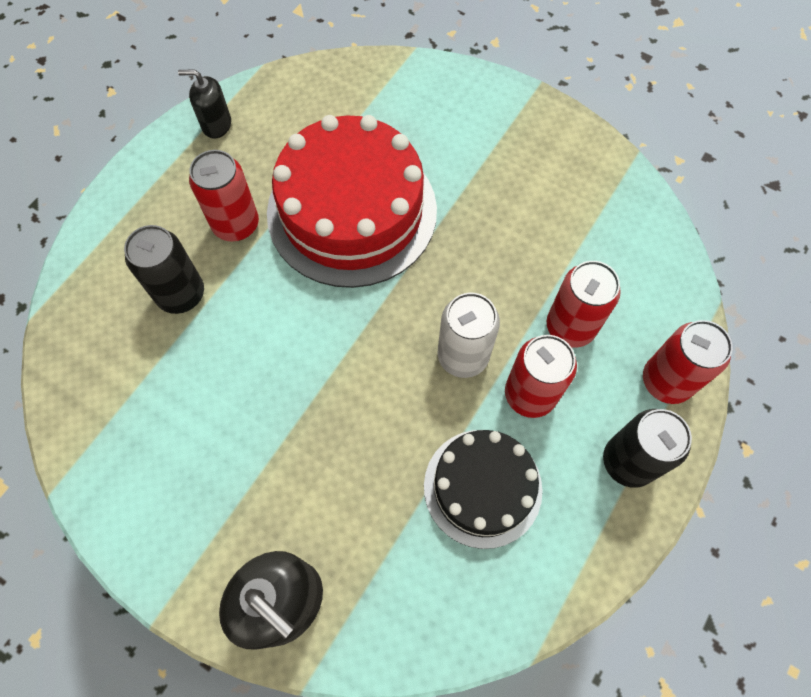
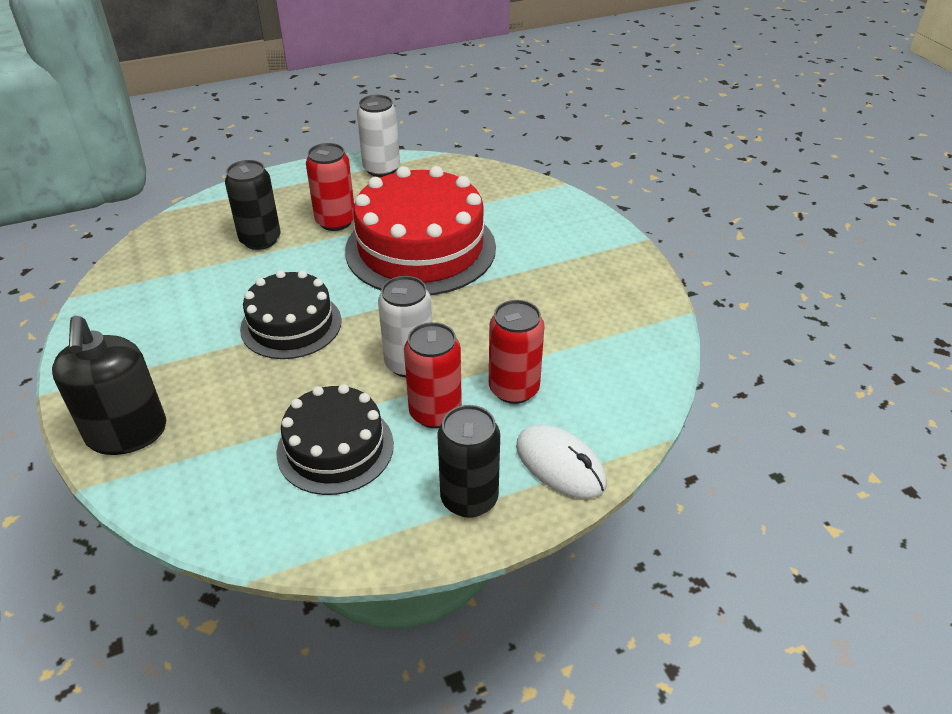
camera: 35 degrees right, 25 degrees down
(216, 124) = (381, 169): black soap dispenser -> white can
(316, 380) = (291, 324): none -> black cake
(666, 381) = (560, 465): red can -> white mouse

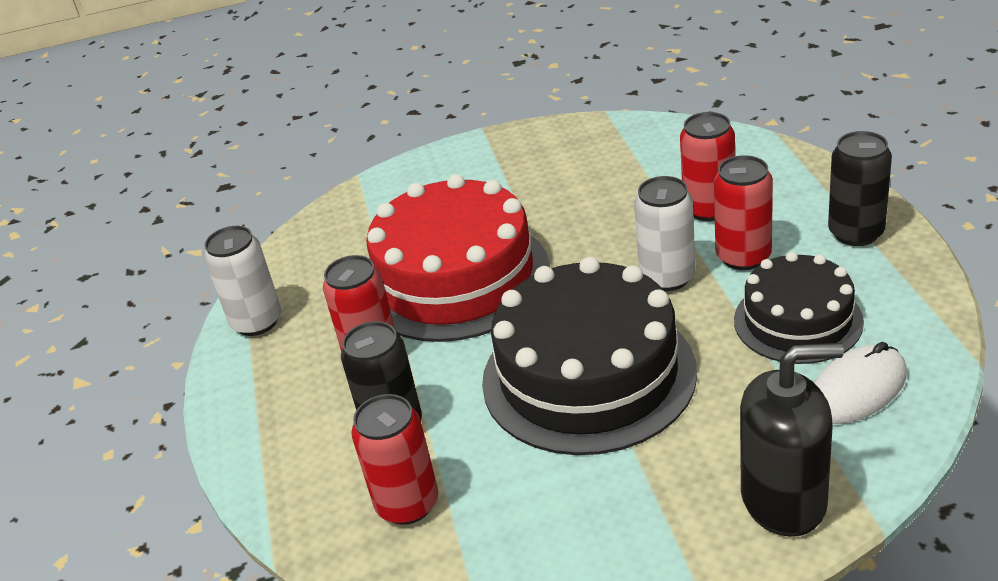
camera: 75 degrees left, 5 degrees down
(187, 254) = (407, 504): none -> red can
(291, 324) = (588, 375): black cake -> black cake, size x1.68
(560, 465) = (809, 184): white mouse -> white mouse (857, 390)

